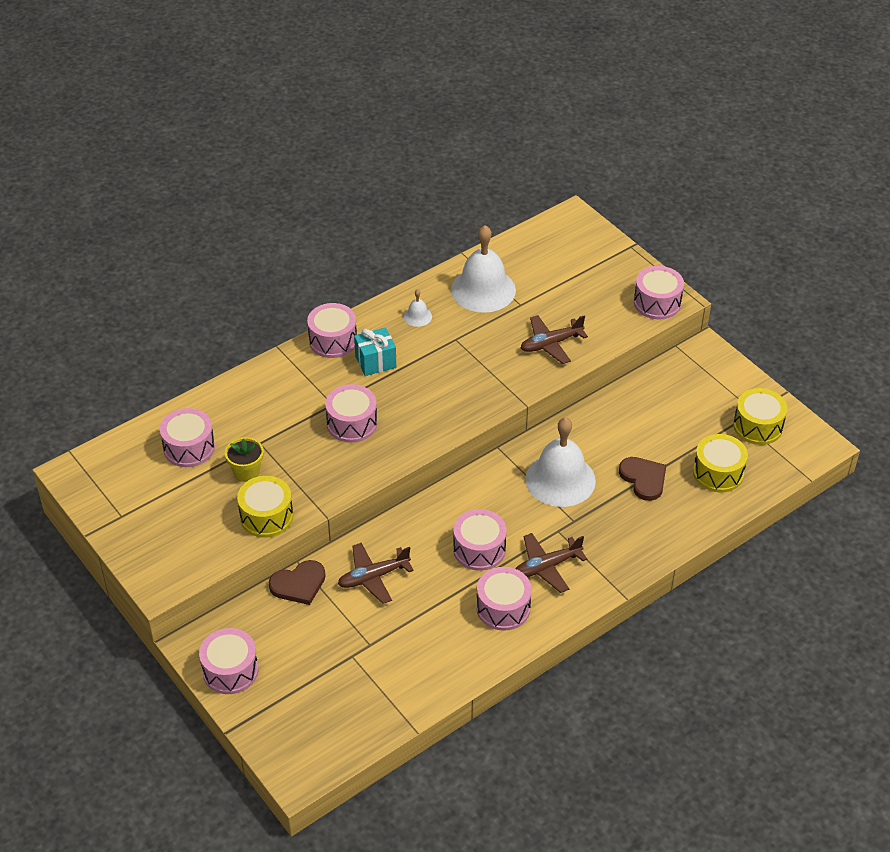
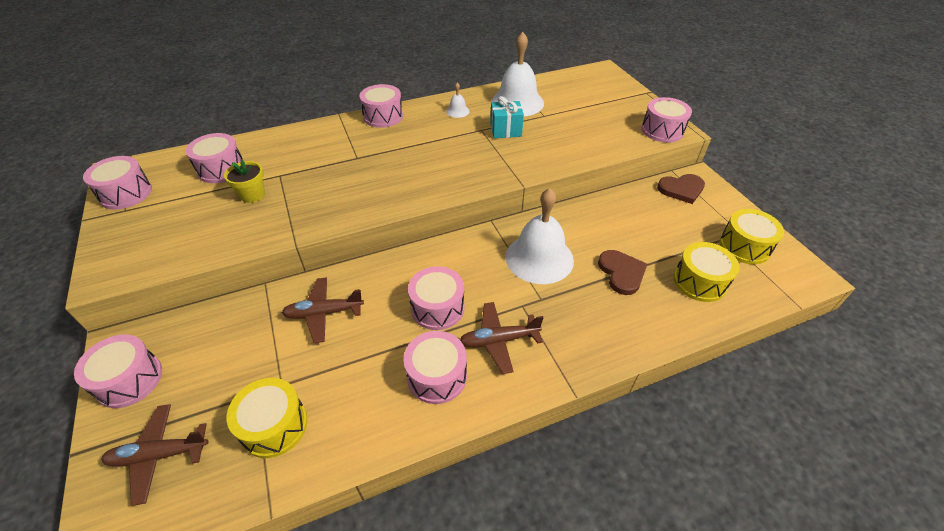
camera: 15 degrees right, 0 degrees up
(266, 516) = (243, 234): yellow drum -> yellow drum (274, 426)
(299, 584) = (252, 305): brown heart -> brown heart (681, 189)
(352, 423) = (364, 174): pink drum -> pink drum (126, 193)
(375, 362) = (408, 135): turquoise gift -> turquoise gift (505, 130)
(551, 344) = (561, 145): brown plane -> brown plane (159, 455)

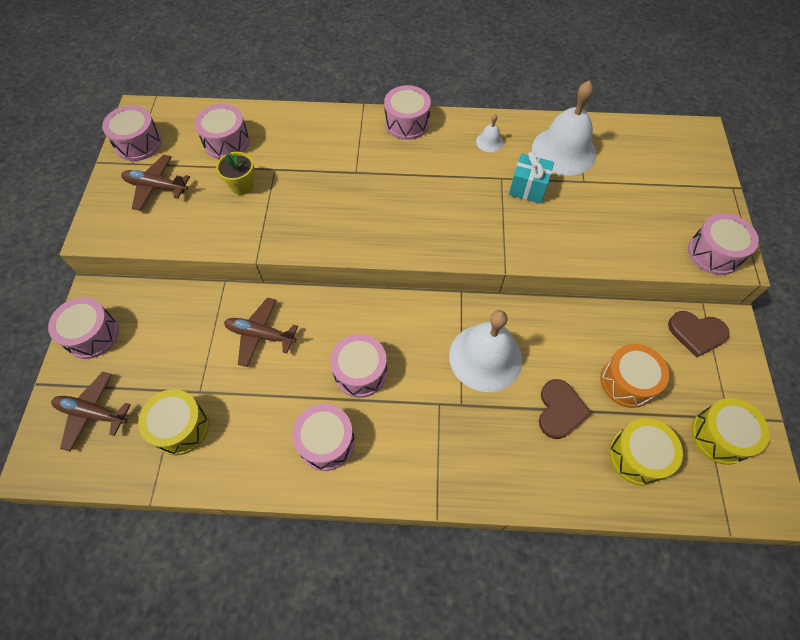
camera: 25 degrees right, 15 degrees up
(499, 340) = (398, 431): brown plane -> brown plane (156, 187)
(657, 236) = (627, 382): none -> orange drum

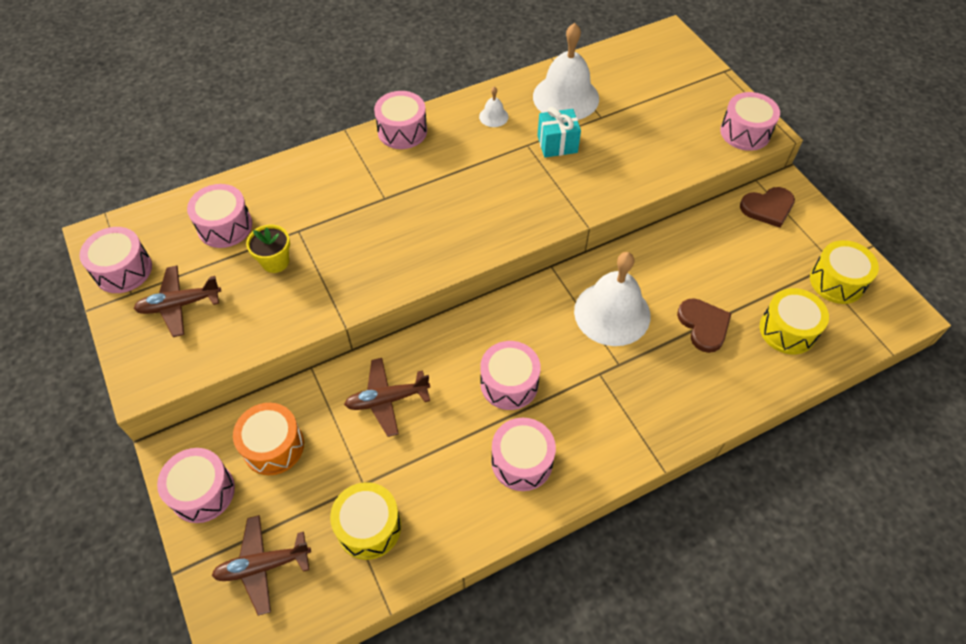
camera: 30 degrees left, 5 degrees down
(627, 382) = (741, 274): orange drum -> orange drum (273, 446)

